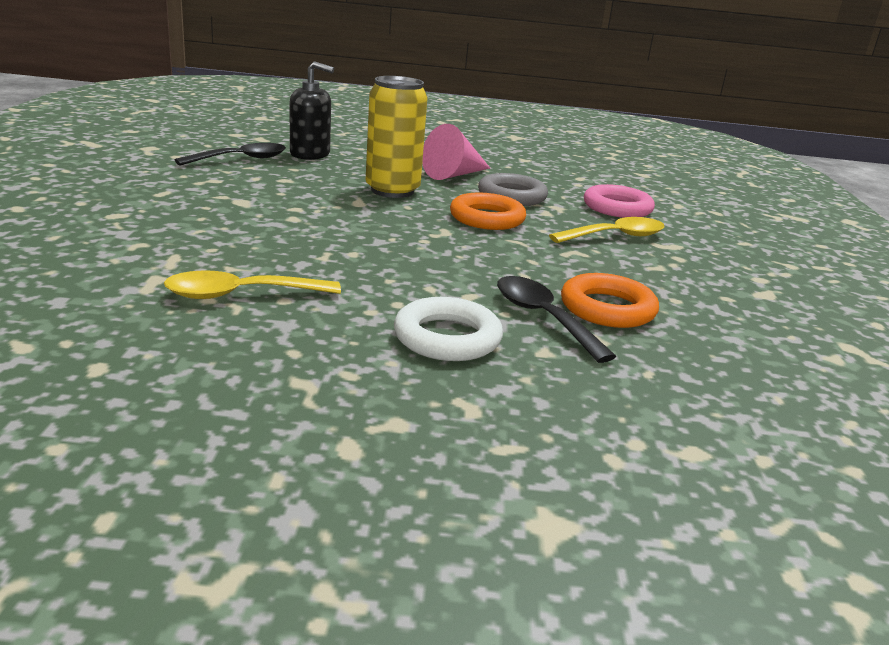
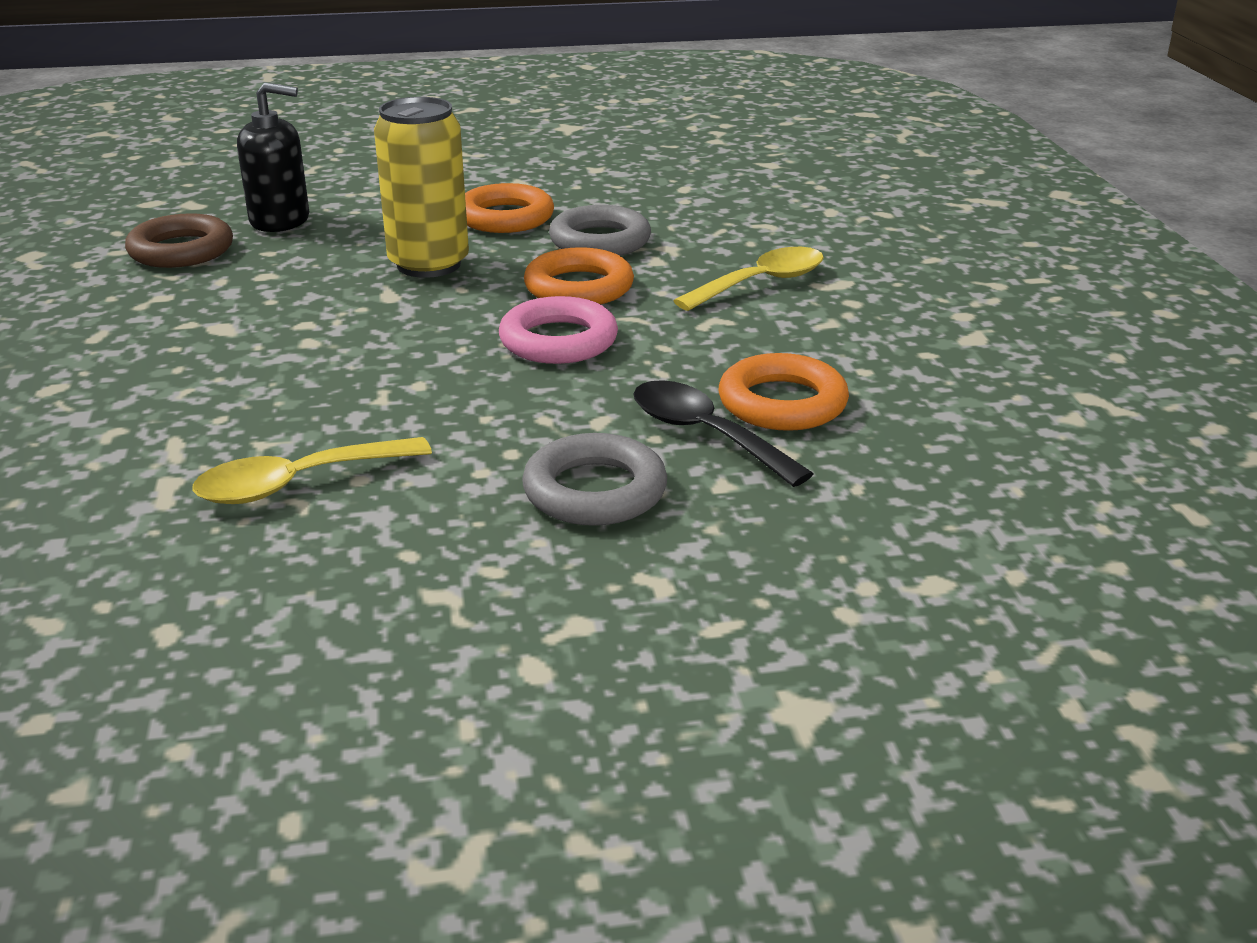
camera: 10 degrees left, 5 degrees up
(240, 159) = (181, 250): black spoon -> brown ring
(447, 338) = (595, 491): white ring -> grey ring
(454, 175) = (505, 217): pink cone -> orange ring
(617, 208) = (750, 233): pink ring -> pink ring (558, 341)

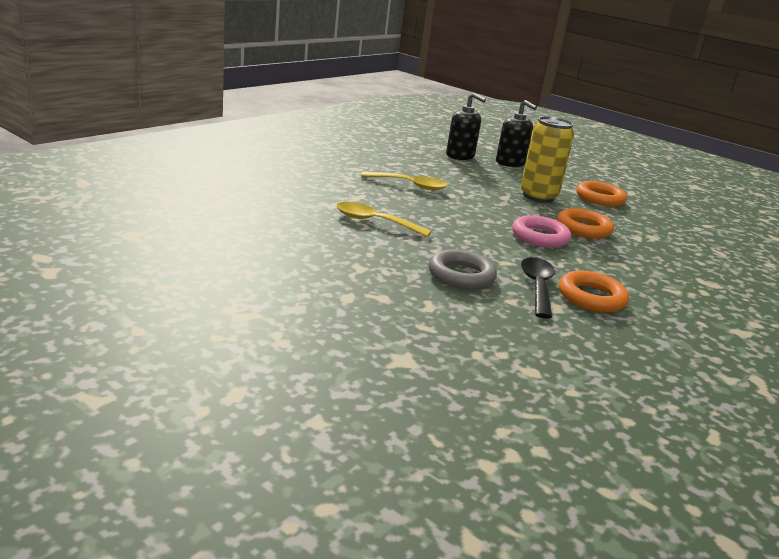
camera: 45 degrees right, 5 degrees down
(181, 250) = (460, 156): brown ring -> black soap dispenser
(600, 241) = (625, 221): grey ring -> none
(761, 283) = (671, 265): yellow spoon -> yellow spoon (410, 185)

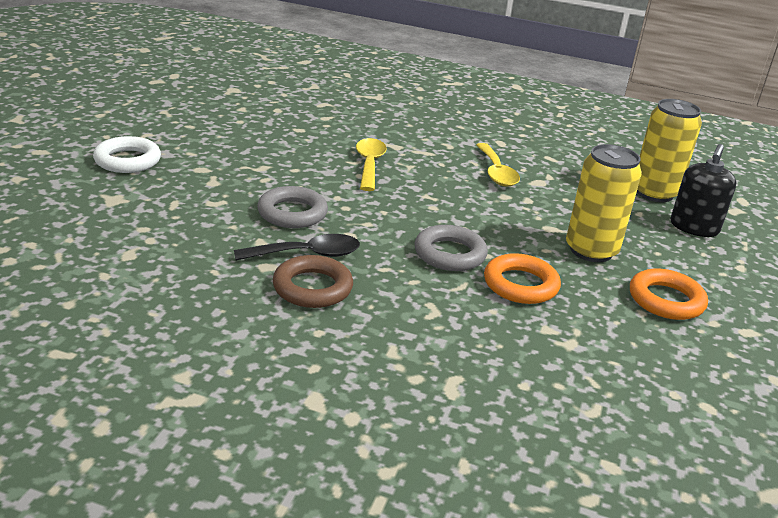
camera: 70 degrees right, 5 degrees up
(303, 334) = (127, 160): none -> white ring
(460, 156) = (654, 193): black soap dispenser -> yellow can
(540, 237) = (450, 254): pink ring -> grey ring
(591, 297) = (312, 288): orange ring -> brown ring

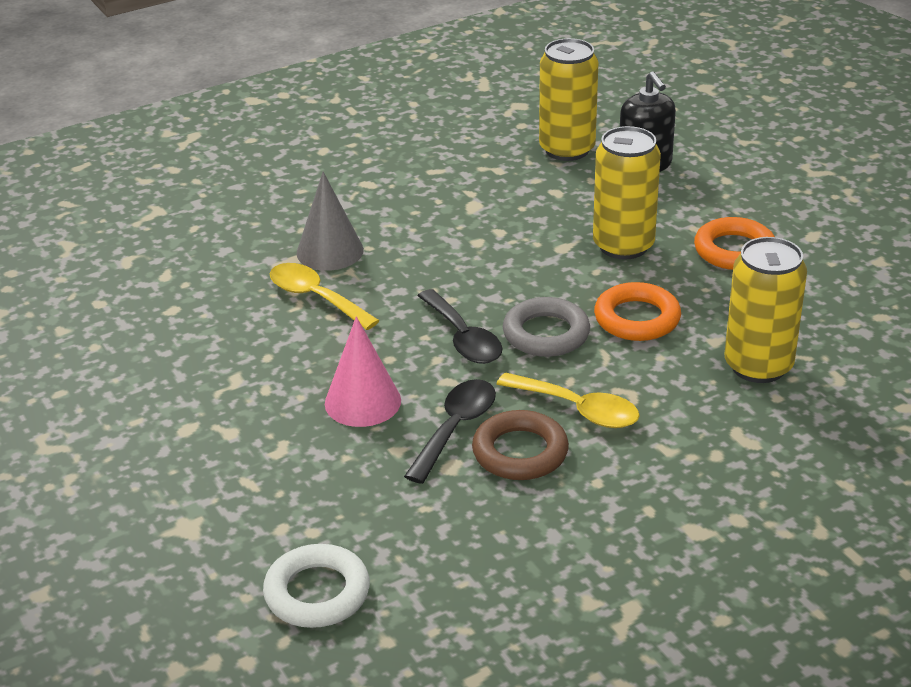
camera: 45 degrees left, 5 degrees up
(127, 160) = (97, 481): white ring -> white ring (317, 593)
(292, 213) = (362, 402): grey ring -> pink cone
(401, 225) = (463, 338): none -> black spoon
(418, 153) = (330, 251): none -> grey cone
(496, 172) = (426, 221): yellow spoon -> yellow spoon (577, 409)
(548, 361) = (758, 366): none -> yellow can

